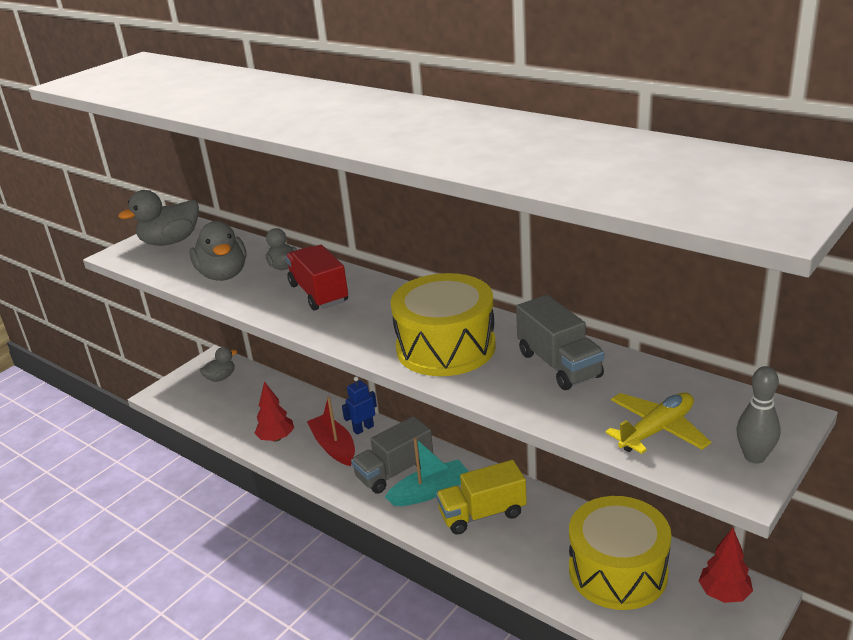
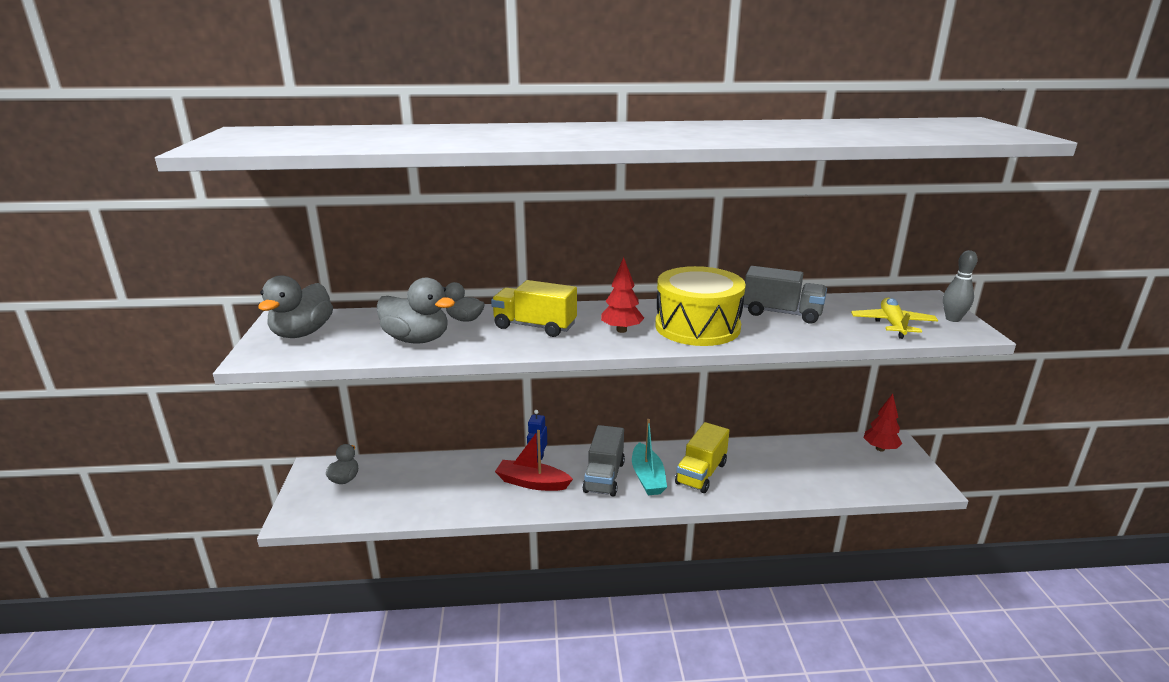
camera: 45 degrees left, 5 degrees down
(276, 438) = (472, 499): red tree -> red tree (621, 330)
(319, 293) = (535, 326): red truck -> yellow truck
(429, 491) = (647, 477): turquoise boat -> turquoise boat turned 150 degrees clockwise
(618, 571) = (819, 464): yellow drum -> none

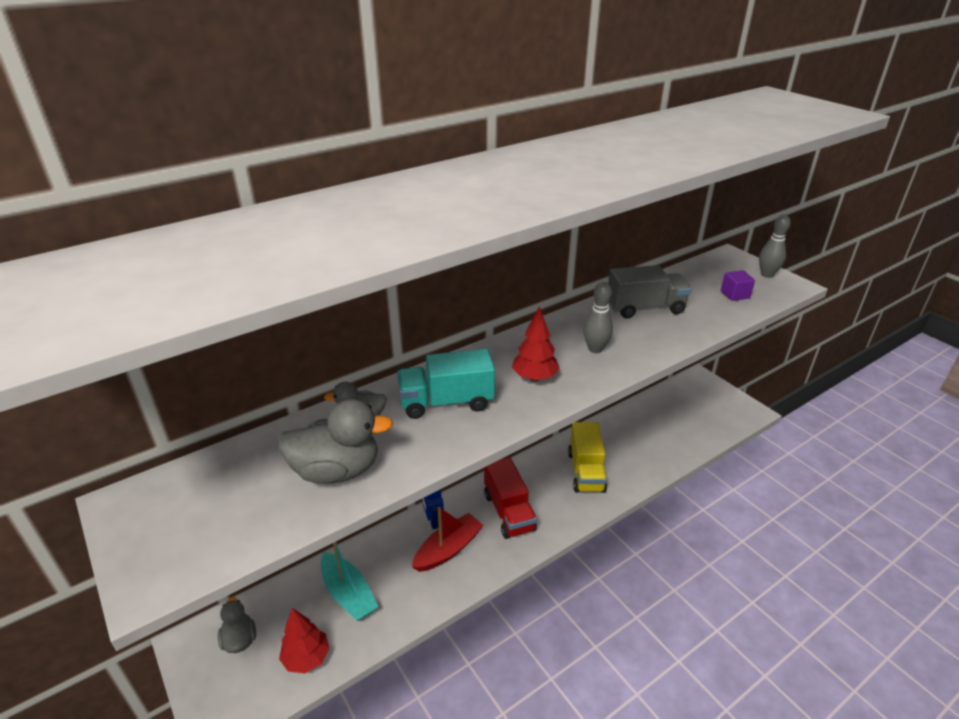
camera: 30 degrees left, 10 degrees up
(302, 333) = (175, 517): grey duck -> none
(532, 483) = (448, 549): red boat -> red boat turned 150 degrees clockwise
(535, 326) = (446, 402): yellow truck -> turquoise truck
(604, 477) = (509, 512): grey truck -> red truck
(647, 477) = (546, 495): turquoise boat -> turquoise boat (348, 594)
(697, 327) = (595, 349): yellow drum -> grey bowling pin
(880, 448) = (694, 389): red tree -> red tree (306, 658)
(892, 324) = (735, 294): yellow plane -> purple cube

